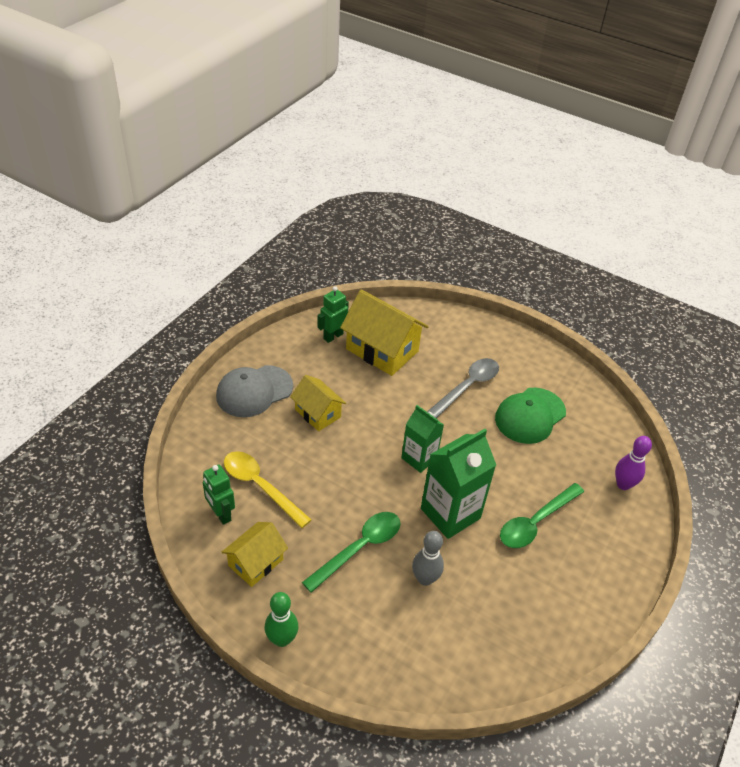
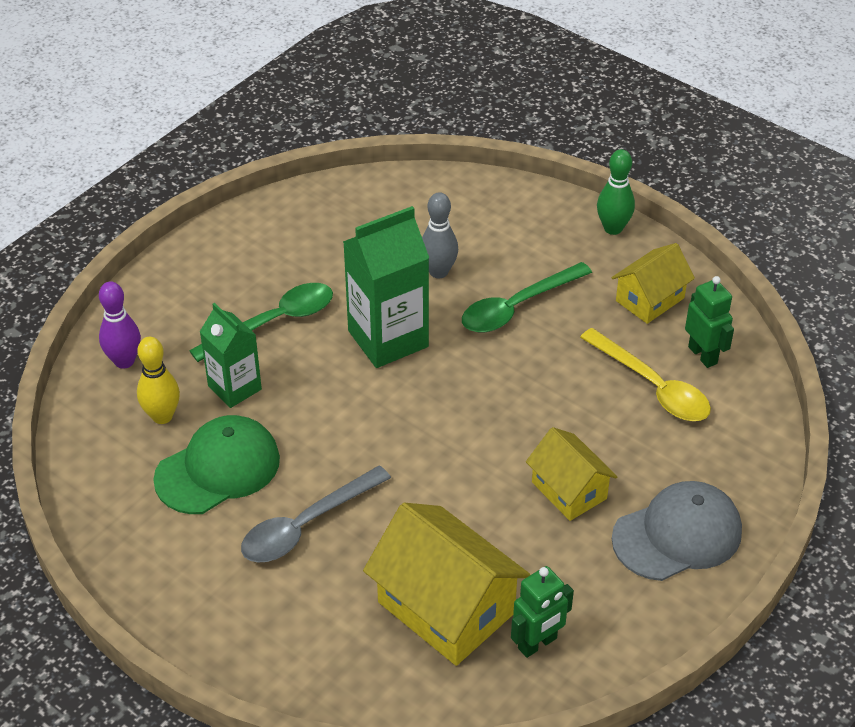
camera: 170 degrees left, 0 degrees up
(419, 458) = (416, 412): green carton -> green carton (234, 388)
(579, 447) = (162, 416): none -> yellow bowling pin

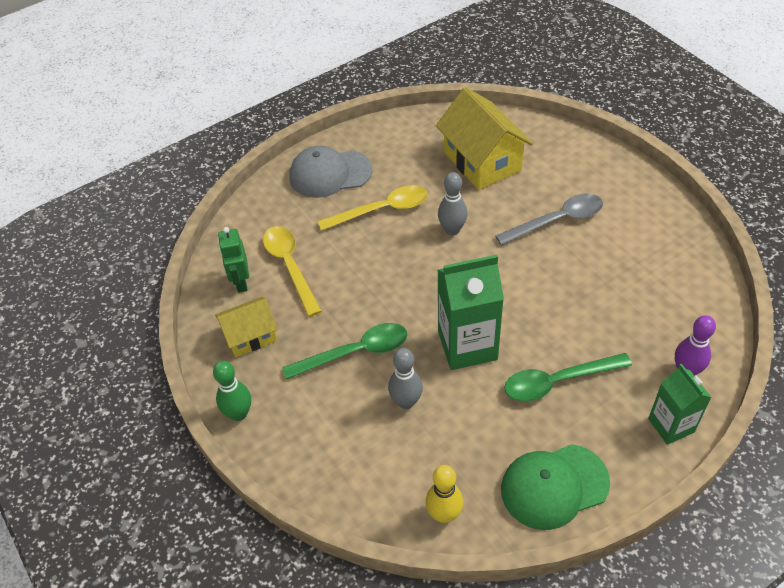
camera: 160 degrees left, 5 degrees up
(162, 416) = (654, 316): yellow bowling pin -> yellow bowling pin (444, 514)
(218, 469) = (613, 268): green cap -> green cap (554, 486)
(234, 388) = (596, 328): green carton -> green carton (671, 425)
(455, 480) = (452, 230): none -> grey bowling pin
(537, 643) = (437, 136): green robot -> none
(569, 490) = (381, 210): yellow house -> yellow spoon

